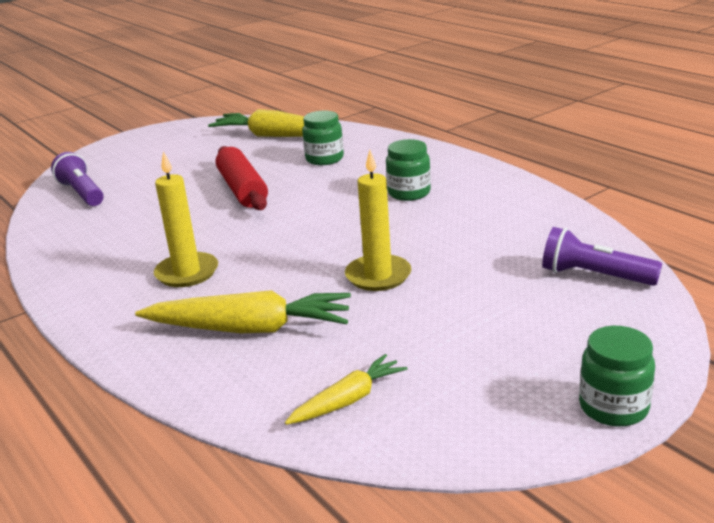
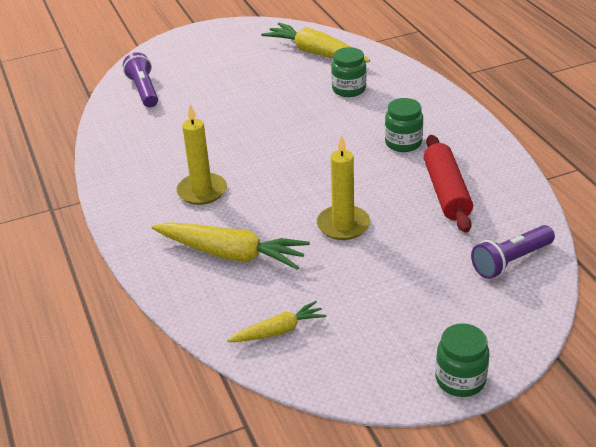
camera: 15 degrees right, 10 degrees up
(242, 190) = (270, 112): red rolling pin -> red rolling pin (446, 192)
(594, 276) = (510, 261): purple flashlight -> purple flashlight turned 75 degrees counterclockwise

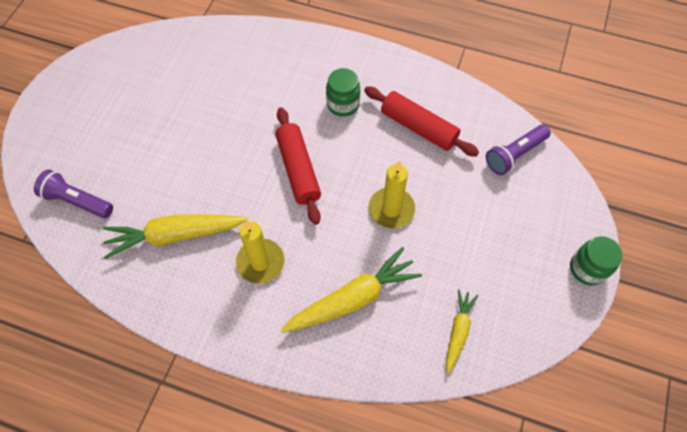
camera: 50 degrees left, 25 degrees up
(308, 159) = (298, 170): none -> red rolling pin
(316, 53) = (174, 59): yellow carrot -> yellow carrot (175, 235)
(349, 89) = (245, 79): green jar -> none
(510, 261) = (514, 155): purple flashlight -> purple flashlight turned 45 degrees clockwise

